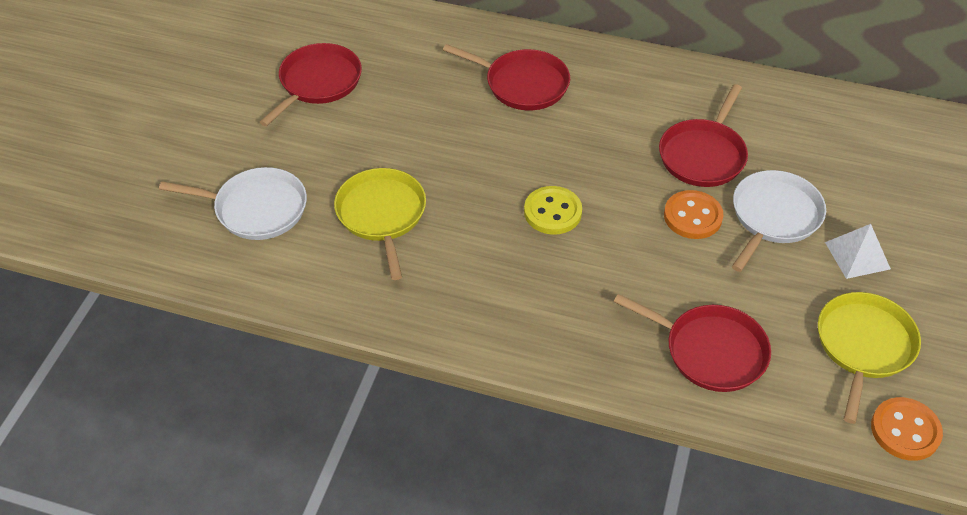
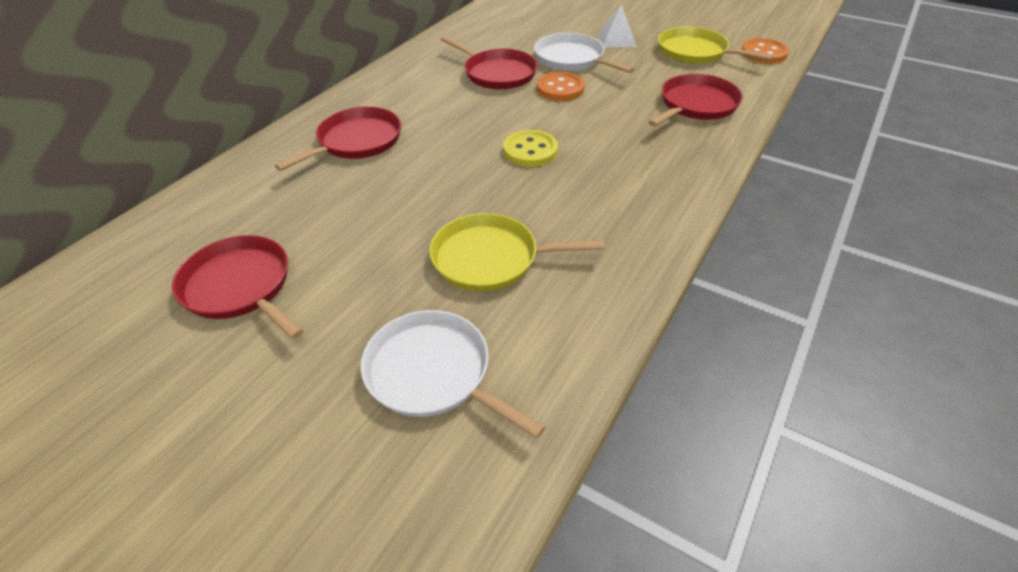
camera: 75 degrees left, 5 degrees down
(256, 209) = (433, 373): white pan -> white pan turned 75 degrees counterclockwise

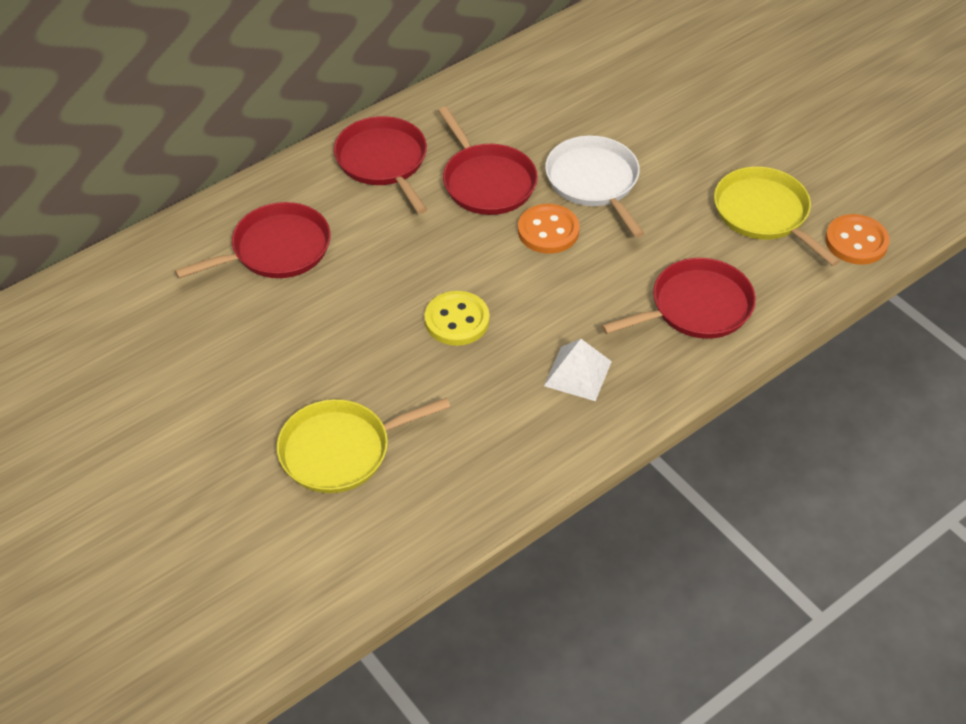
camera: 20 degrees right, 5 degrees up
(240, 287) = (101, 408): red pan -> red pan (383, 162)
(433, 373) = (232, 553): white pan -> none
(491, 258) = (341, 450): yellow pan -> yellow pan turned 45 degrees counterclockwise
(616, 39) = (676, 160): white pyramid -> white pyramid (577, 373)

